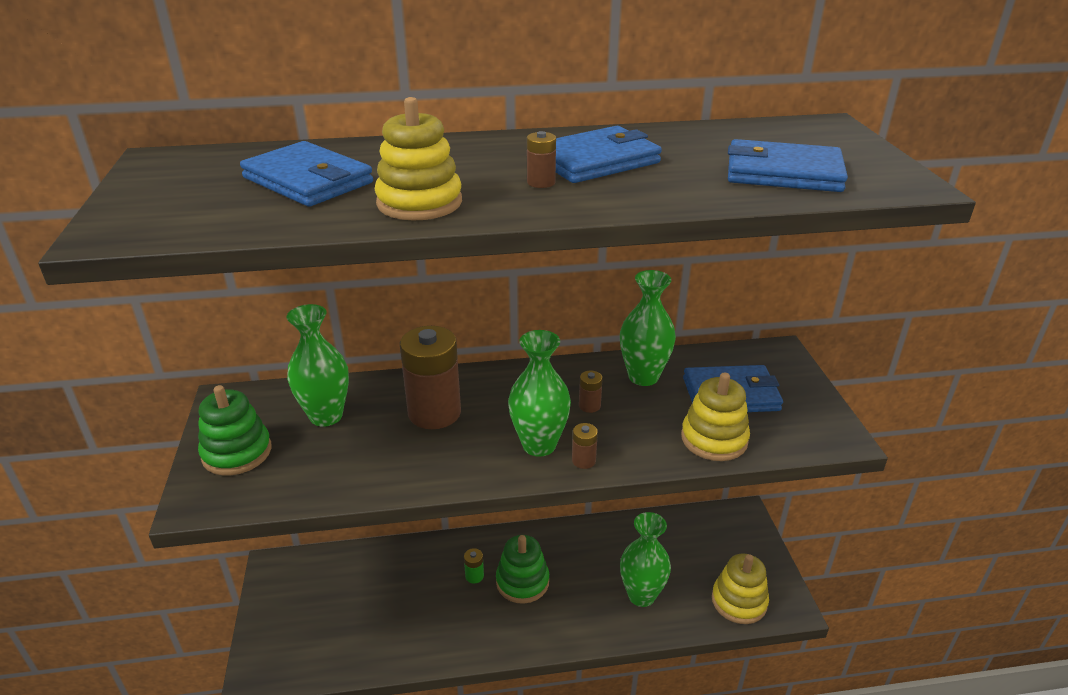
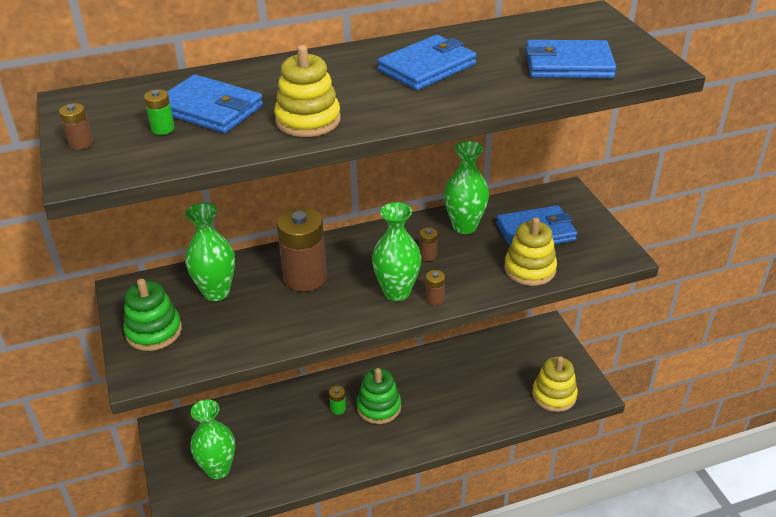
camera: 10 degrees left, 5 degrees up
(238, 195) = (163, 129): none -> green battery
(541, 182) = (392, 92): brown battery -> brown battery (81, 143)
(641, 595) = (477, 402): green vase -> green vase (218, 469)

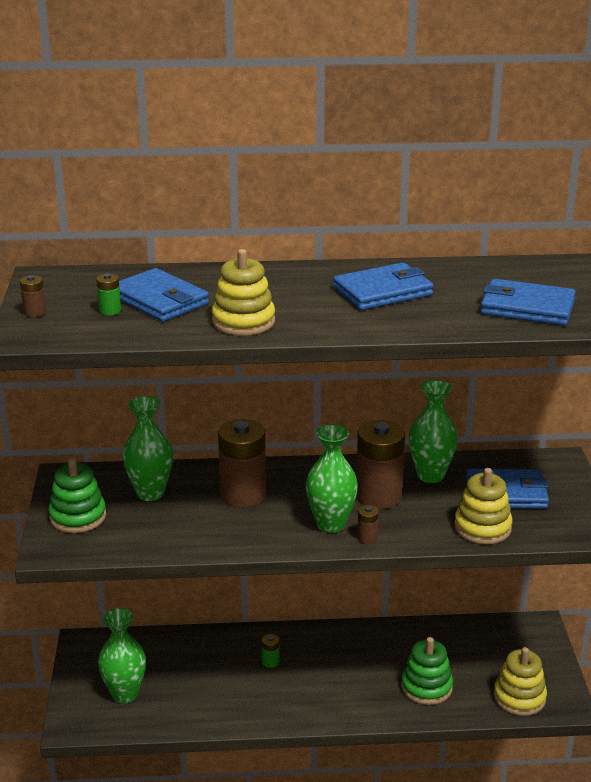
camera: 15 degrees right, 10 degrees down
(379, 407) = (315, 669): green stacking toy -> green stacking toy (426, 687)
(428, 255) = (378, 496): brown battery -> brown battery, size x2.38

